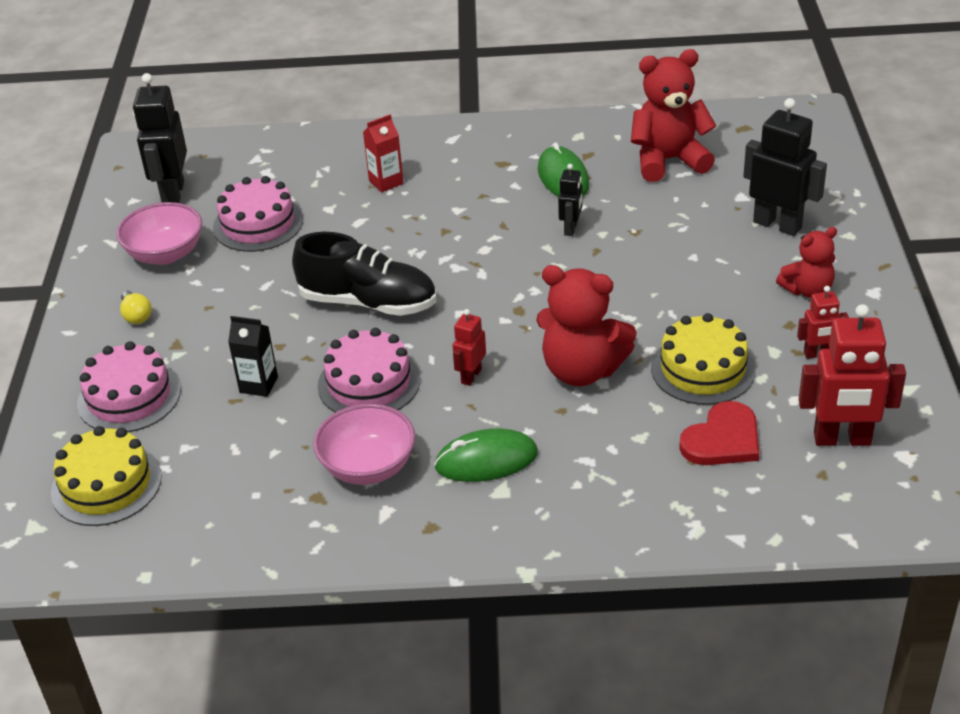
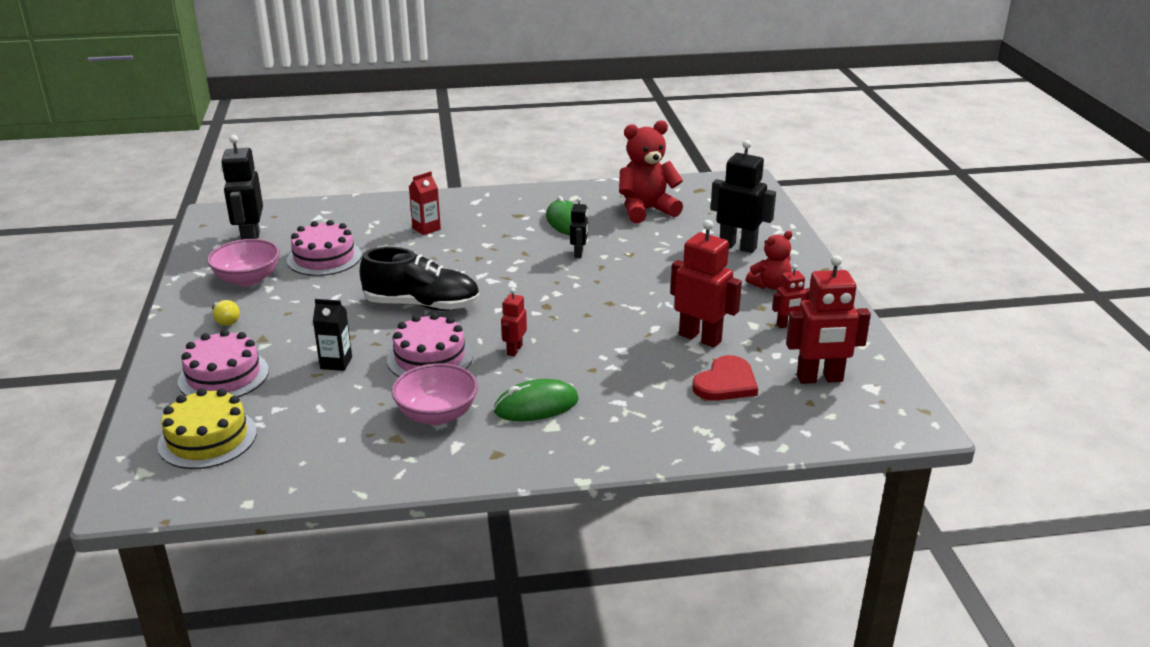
camera: 10 degrees left, 10 degrees down
(582, 370) = (604, 342): red teddy bear -> none
(703, 369) = (700, 338): yellow cake -> red robot

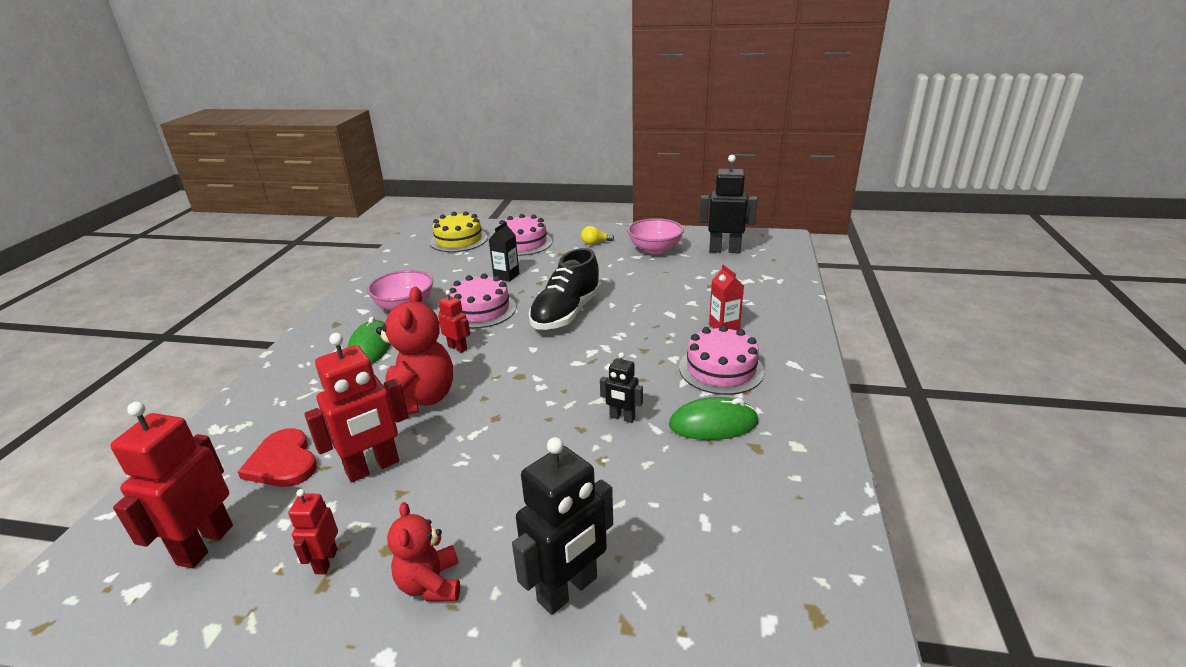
camera: 110 degrees right, 0 degrees up
(324, 258) = (679, 277): pink cake -> pink cake (721, 369)
(646, 210) = (735, 512): red teddy bear -> red teddy bear (419, 400)

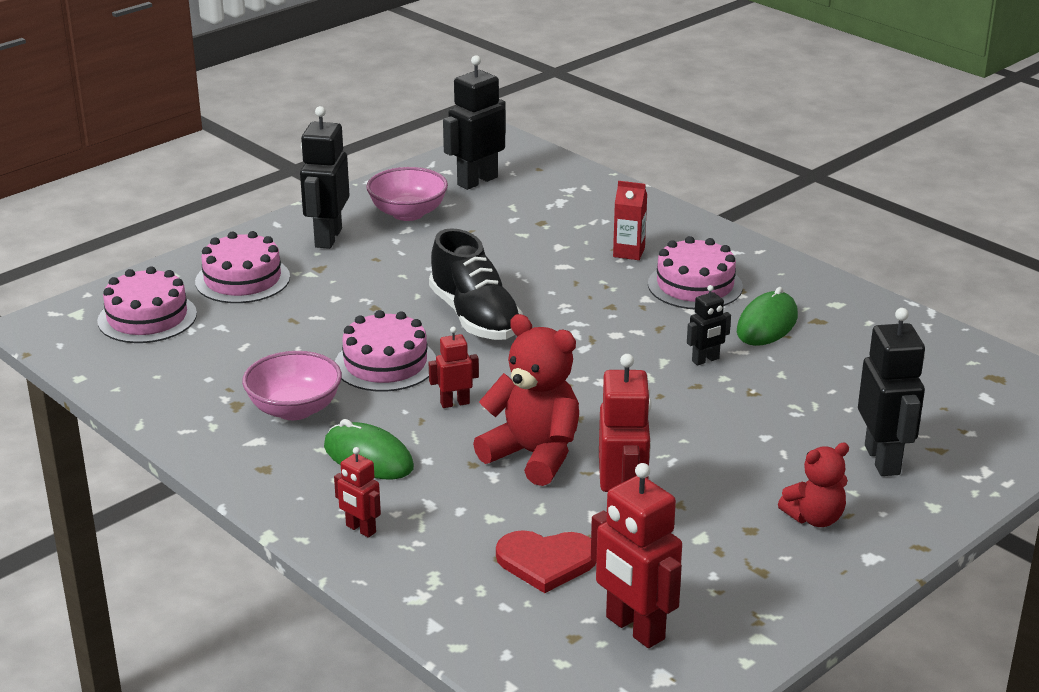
camera: 55 degrees left, 0 degrees up
(326, 561) = (732, 564): red robot -> red robot (360, 529)
(430, 584) = (814, 518): red teddy bear -> red teddy bear turned 45 degrees counterclockwise
(458, 240) = (147, 317): yellow cake -> pink cake
(506, 276) = (322, 321): black carton -> none
(595, 243) = (327, 238): yellow light bulb -> black robot

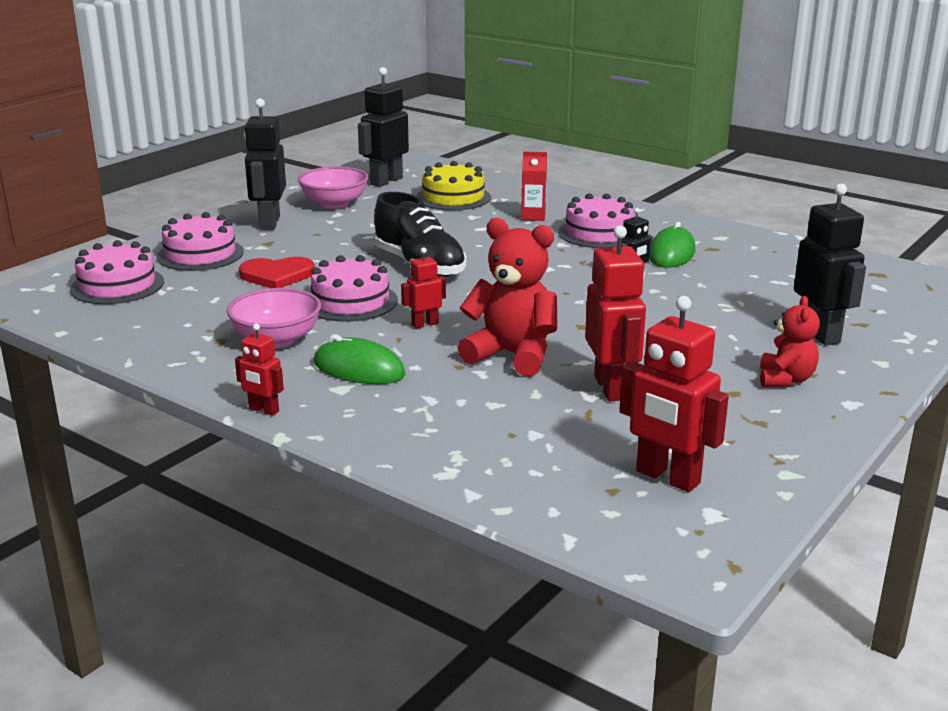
camera: 10 degrees left, 5 degrees down
(360, 529) = (371, 424): red robot -> red robot (263, 410)
(546, 214) = (453, 197): none -> yellow cake
(546, 561) = (559, 433): red heart -> red heart (277, 275)
(814, 518) = (785, 379): red teddy bear -> red teddy bear turned 45 degrees counterclockwise

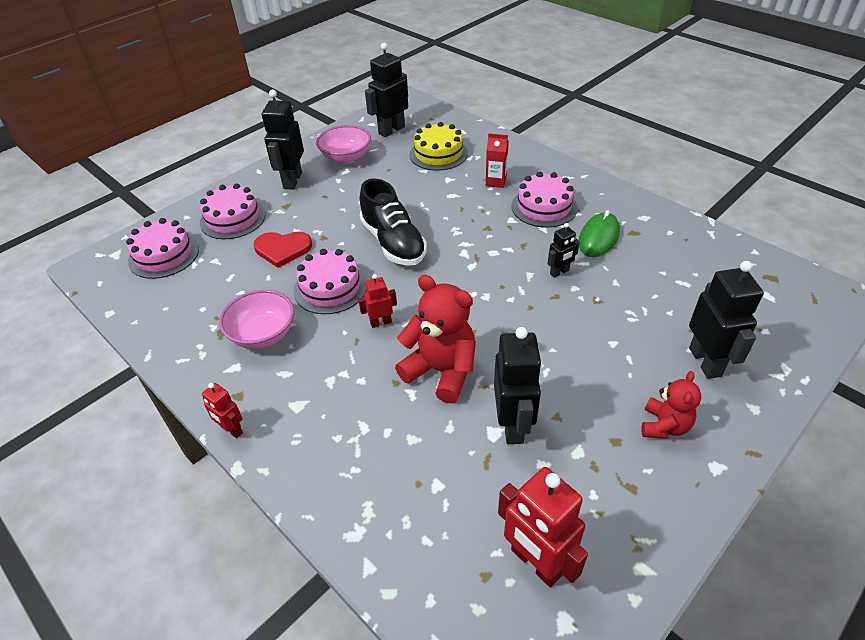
camera: 10 degrees right, 20 degrees up
(359, 369) = (316, 380): green mouse -> none
(611, 388) = (513, 425): red robot -> black robot

